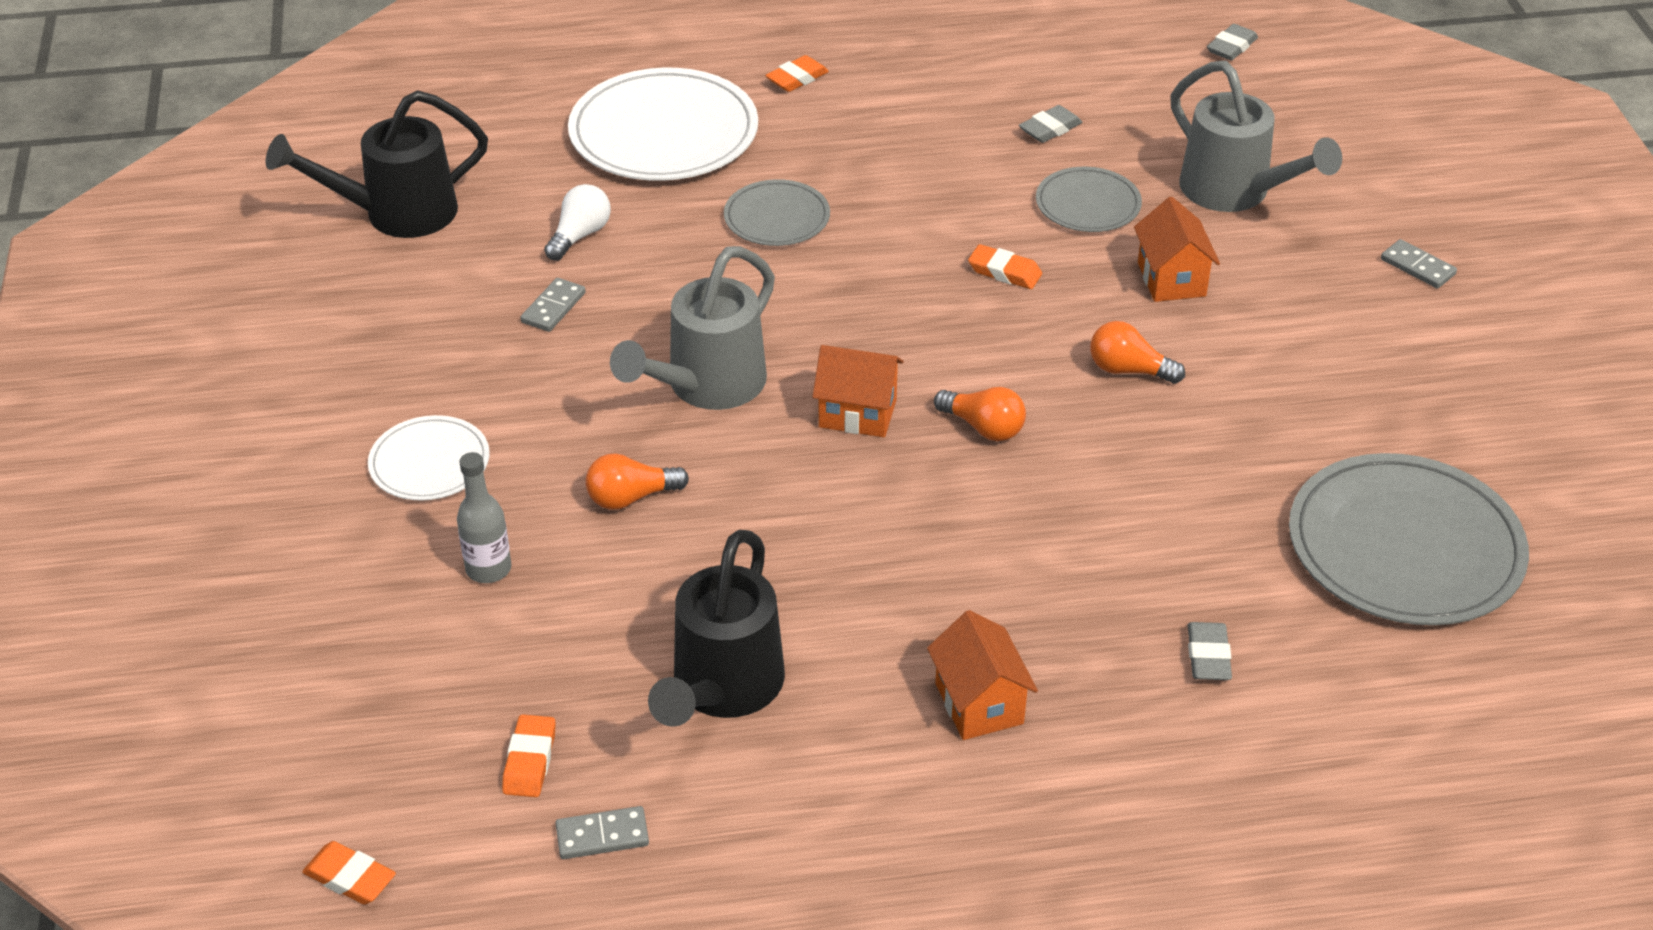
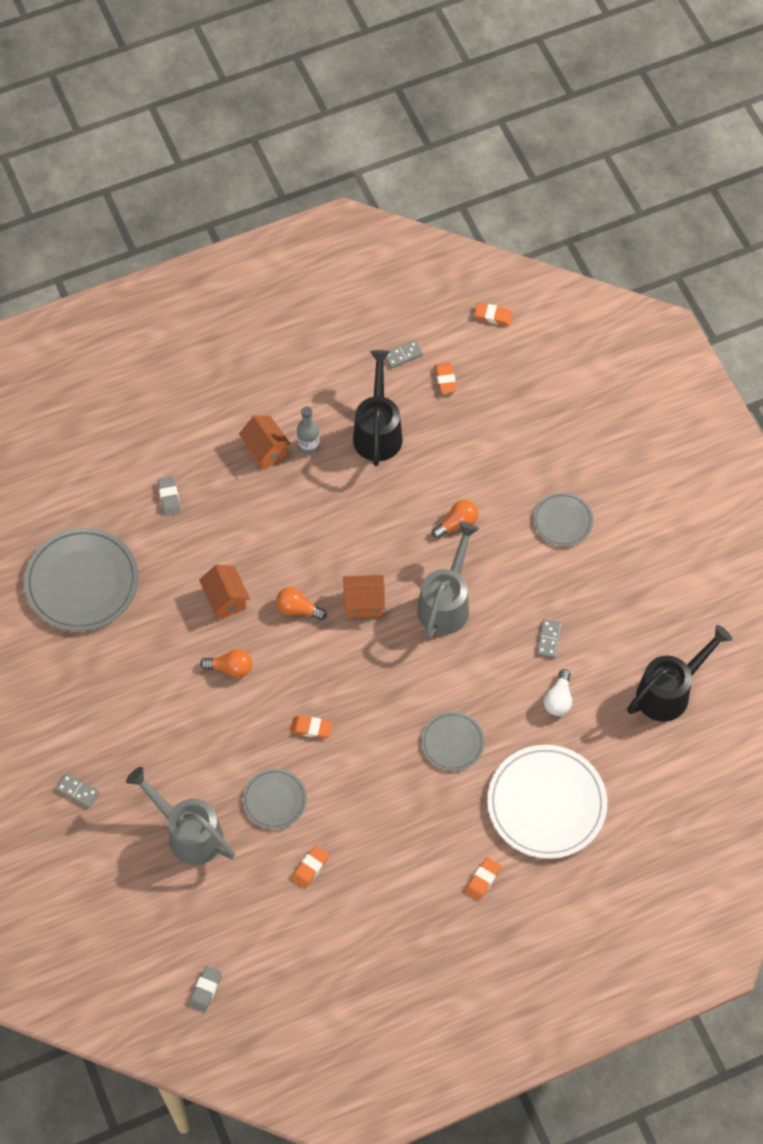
camera: 165 degrees right, 20 degrees up
(429, 462) = (562, 521): white plate -> grey plate
(488, 569) = (506, 468): grey bottle -> grey bottle (308, 446)
(1050, 129) = (310, 868): grey eraser -> orange eraser
(1171, 279) = (217, 745): orange house -> orange house (226, 599)

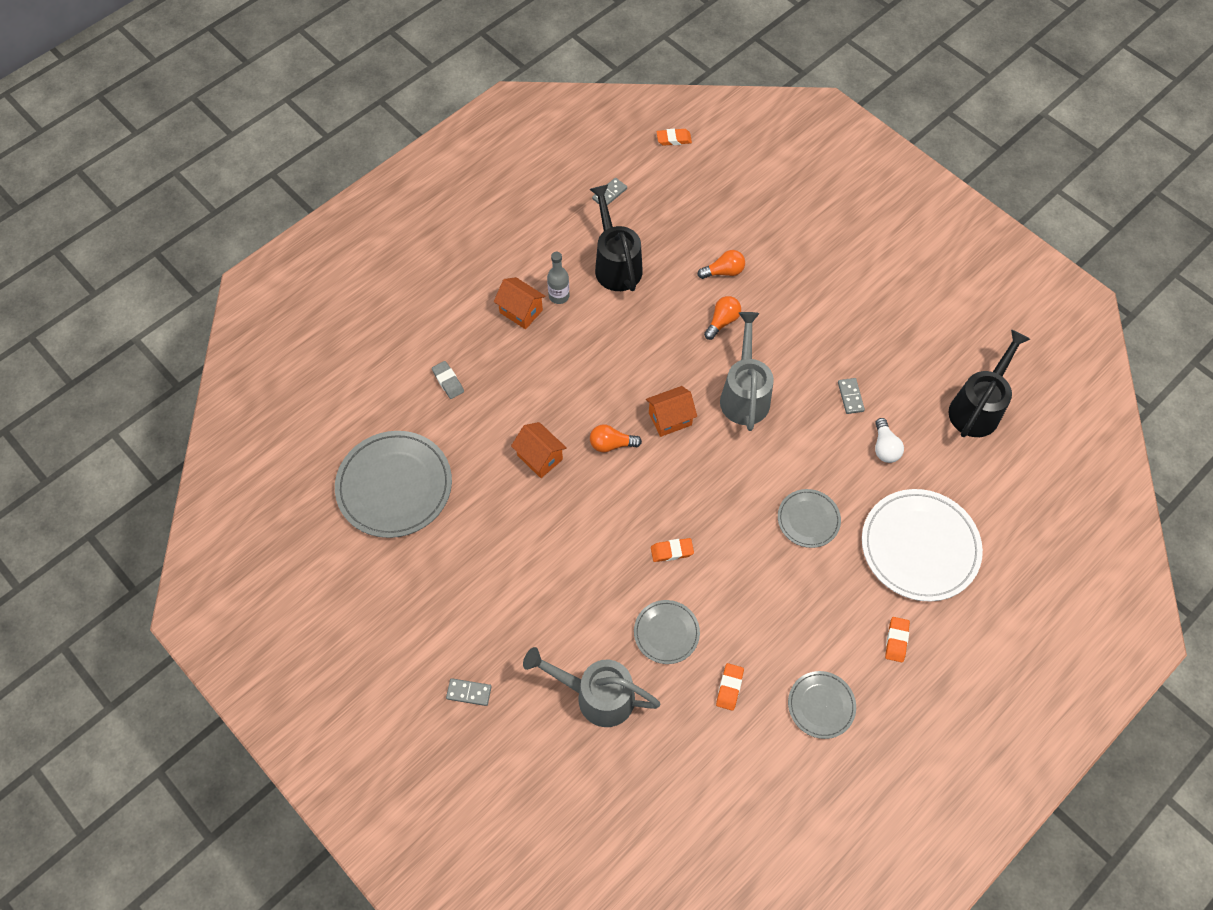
camera: 20 degrees left, 0 degrees up
(205, 990) = (680, 852): grey eraser -> none
(230, 668) = (571, 520): orange light bulb -> orange light bulb (724, 271)
(445, 380) = (656, 203): orange eraser -> none
(562, 521) = (813, 290): grey plate -> grey plate (821, 705)

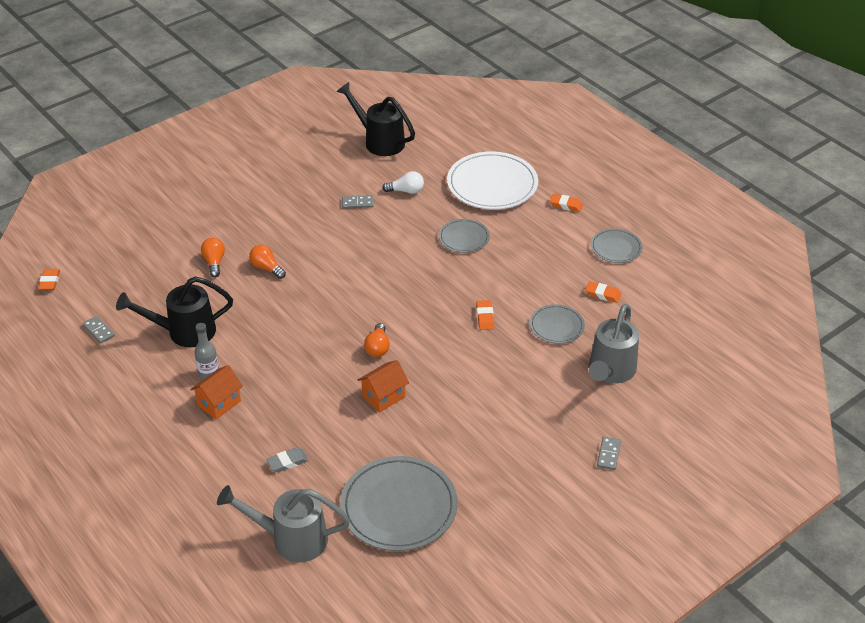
camera: 85 degrees left, 20 degrees down
(670, 419) = (359, 308): orange house -> none
(744, 394) = (343, 261): grey watering can -> grey watering can (291, 539)

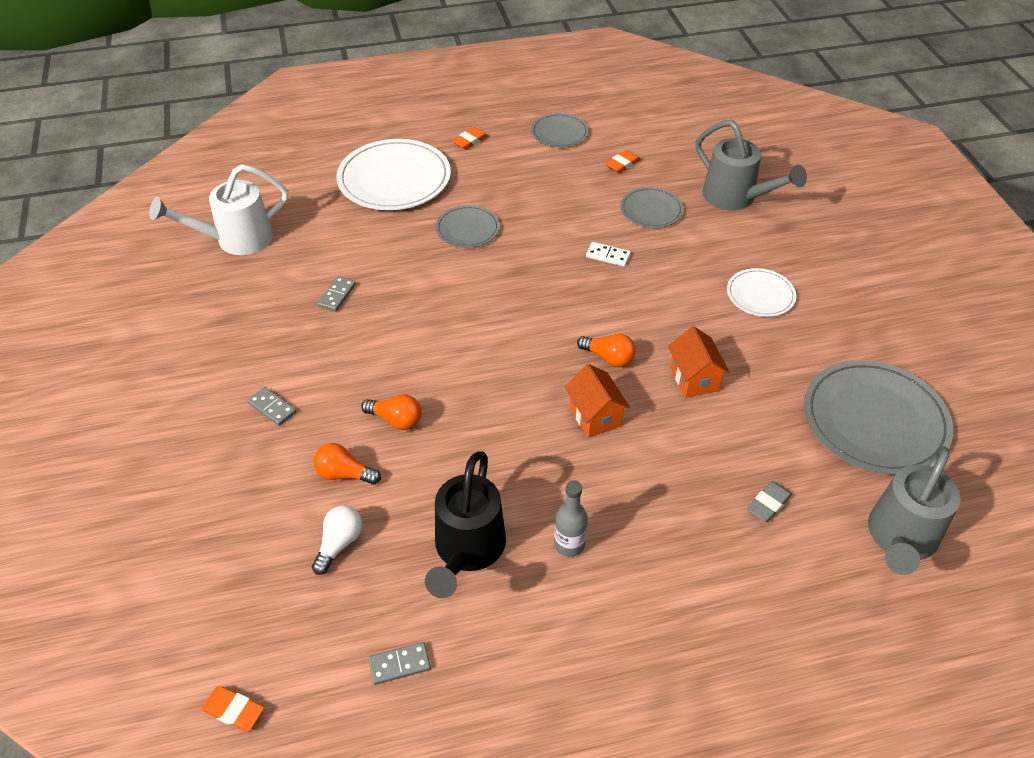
camera: 65 degrees left, 5 degrees up
(219, 403) = (631, 548): orange house -> orange house (594, 416)
(266, 268) = (396, 420): orange light bulb -> orange light bulb turned 135 degrees counterclockwise
(287, 462) = (768, 504): grey eraser -> grey eraser turned 45 degrees clockwise
(380, 141) = (236, 240): black watering can -> white watering can
(406, 191) = (349, 247): white light bulb -> white light bulb (339, 543)
(485, 317) = (608, 256): orange eraser -> white domino
(497, 413) = (760, 295): none -> white plate
(608, 454) = (849, 238): grey domino -> grey domino (272, 408)

